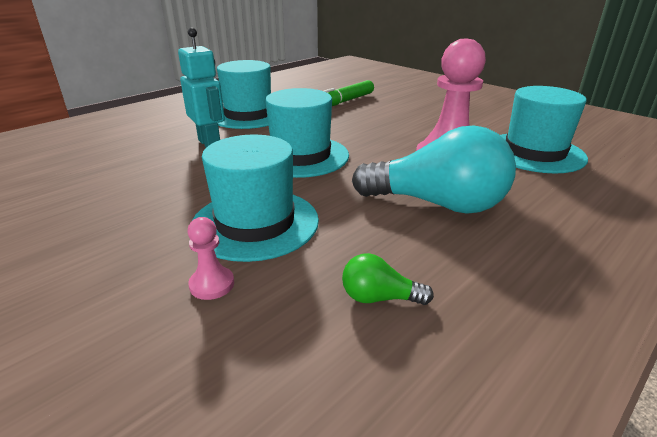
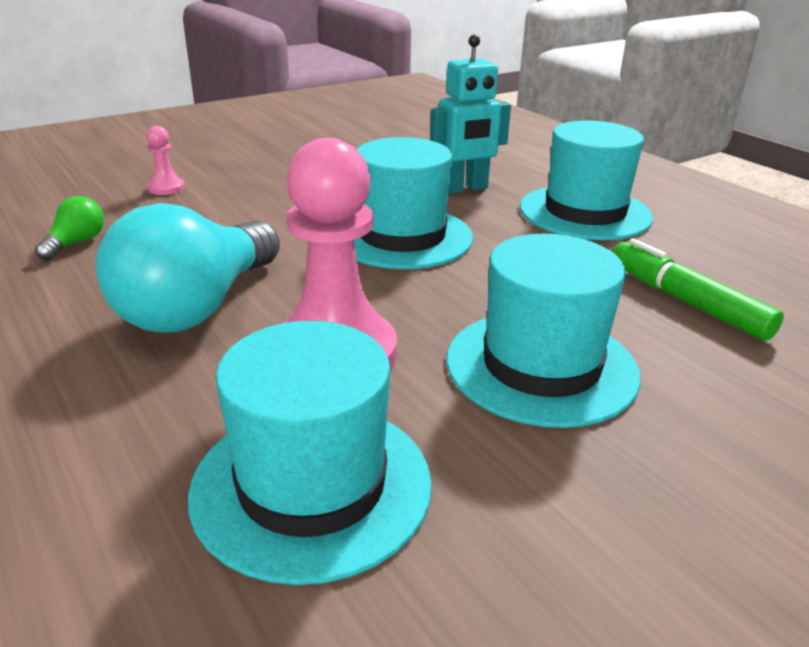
camera: 100 degrees right, 0 degrees up
(255, 223) = (244, 204): turquoise hat -> turquoise hat (541, 366)

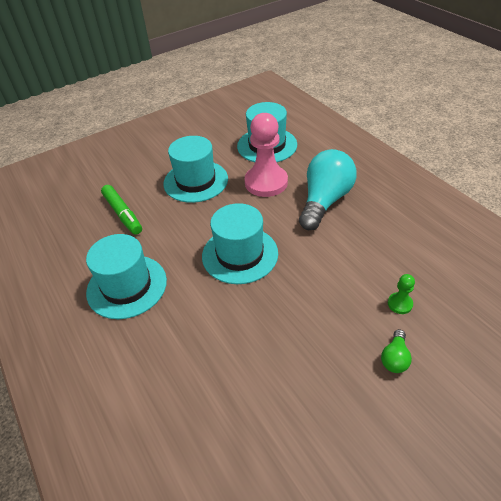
camera: 175 degrees left, 15 degrees up
(76, 243) = (409, 240): green light bulb -> green light bulb (394, 358)
(166, 188) = (400, 304): pink pawn -> green pawn
(464, 188) = (194, 315): turquoise robot -> none

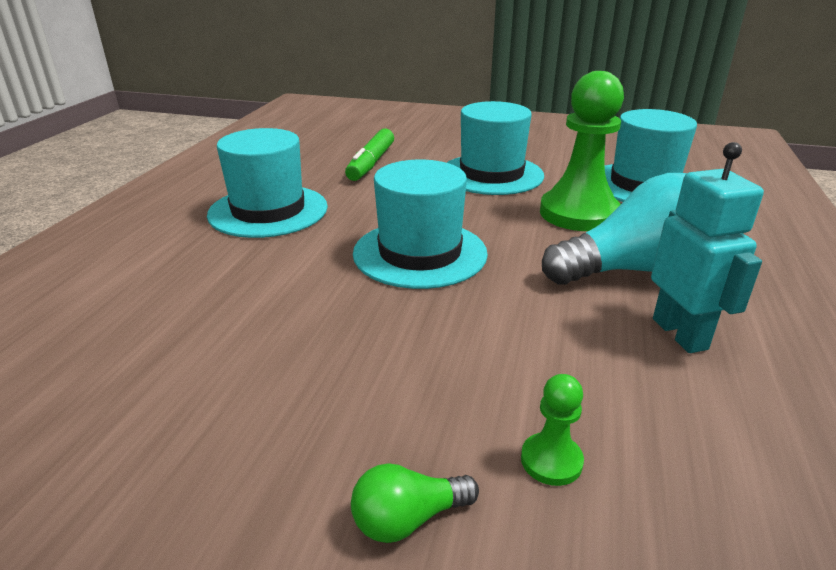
camera: 45 degrees right, 15 degrees down
(266, 182) = (578, 213): pink pawn -> green pawn
(371, 222) = (680, 334): none -> turquoise robot

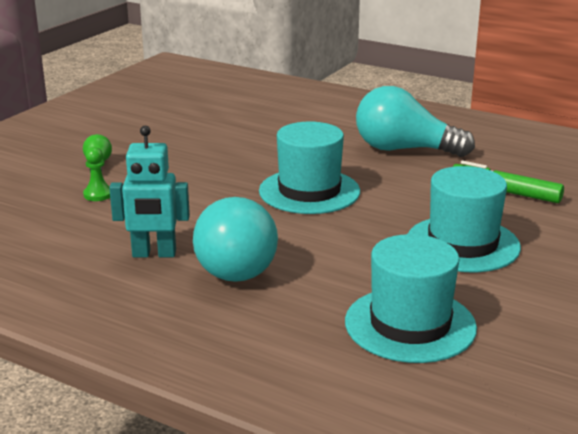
camera: 105 degrees right, 5 degrees down
(268, 211) = (404, 149): turquoise hat -> turquoise light bulb
(578, 213) = (350, 266): green pawn -> none

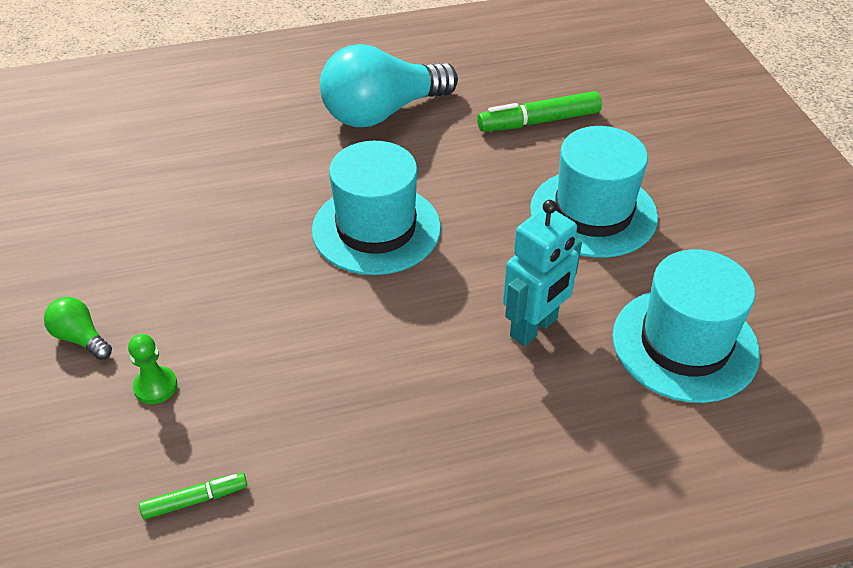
camera: 45 degrees left, 20 degrees up
(45, 238) = (195, 500): none -> green marker
(154, 254) = (353, 430): turquoise robot -> turquoise robot (534, 328)
(237, 264) = (451, 380): turquoise light bulb -> none

